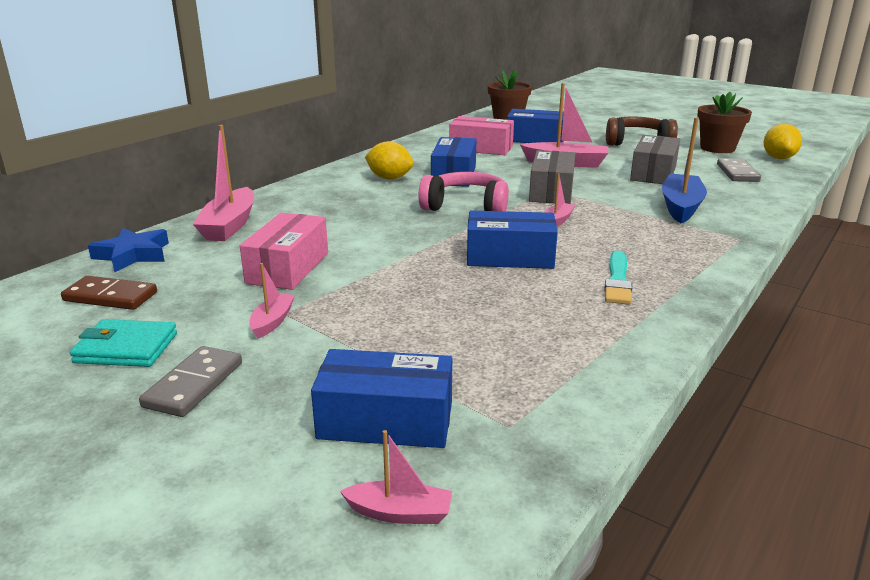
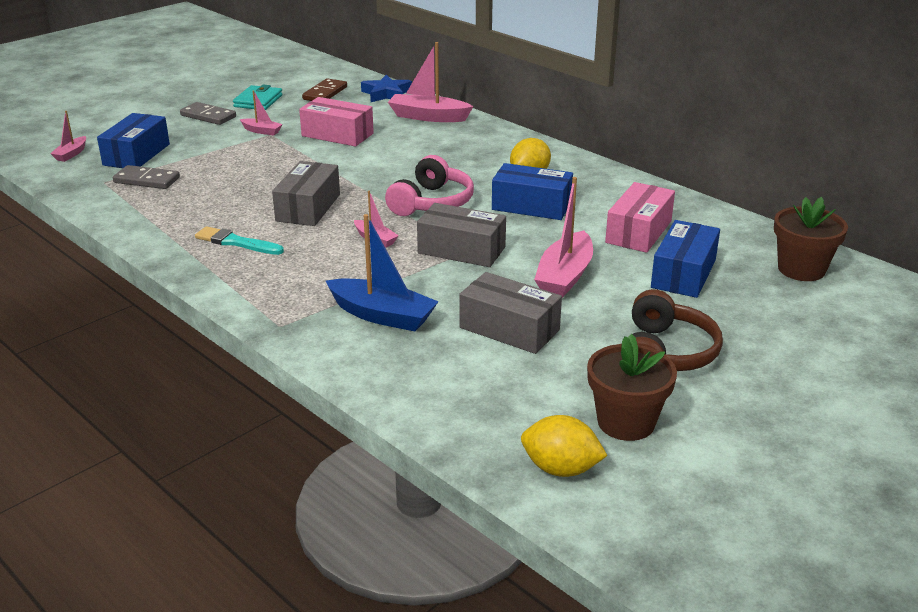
camera: 100 degrees right, 5 degrees up
(510, 257) = (308, 208): blue box -> grey box
(737, 173) = (493, 398): grey domino -> grey domino (147, 180)

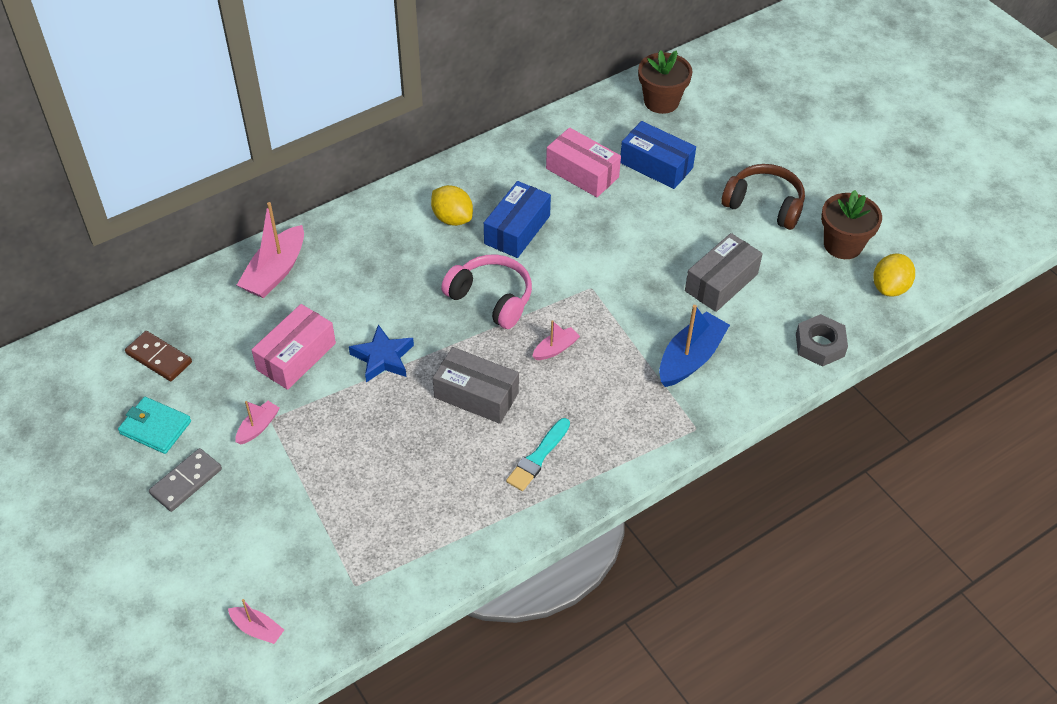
camera: 80 degrees left, 20 degrees up
(136, 155) = (285, 555): blue box -> none
(147, 180) = (364, 541): grey domino -> none
(386, 94) = (188, 300): blue star -> blue star (383, 358)
(429, 408) = (819, 345): none -> grey nut
(461, 250) = (589, 291): grey box -> none
(565, 276) = (647, 234): pink boat -> none

